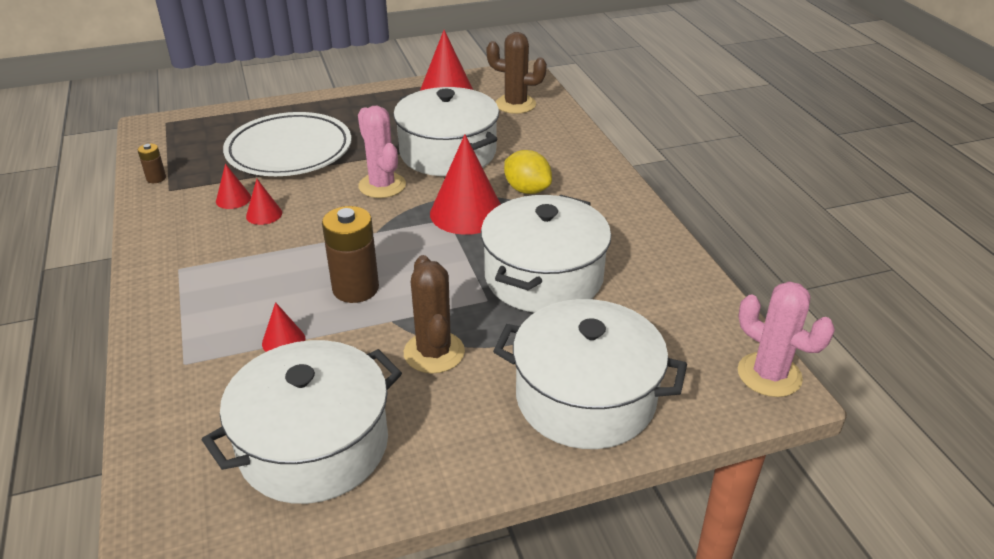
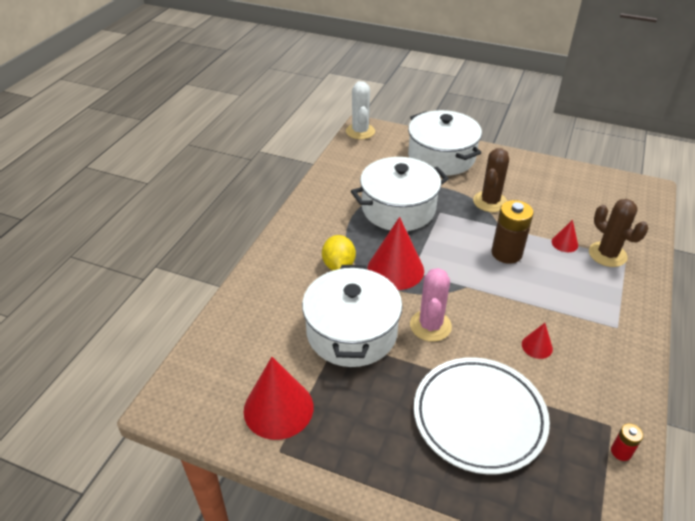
camera: 140 degrees left, 5 degrees up
(156, 178) = (621, 452): brown battery -> red battery
(233, 199) = (555, 378): red cone -> none
(314, 446) = (571, 192): white pot -> none
(515, 104) = (234, 359): brown cactus -> brown cactus (607, 254)
(769, 375) = (360, 131): pink cactus -> white cactus

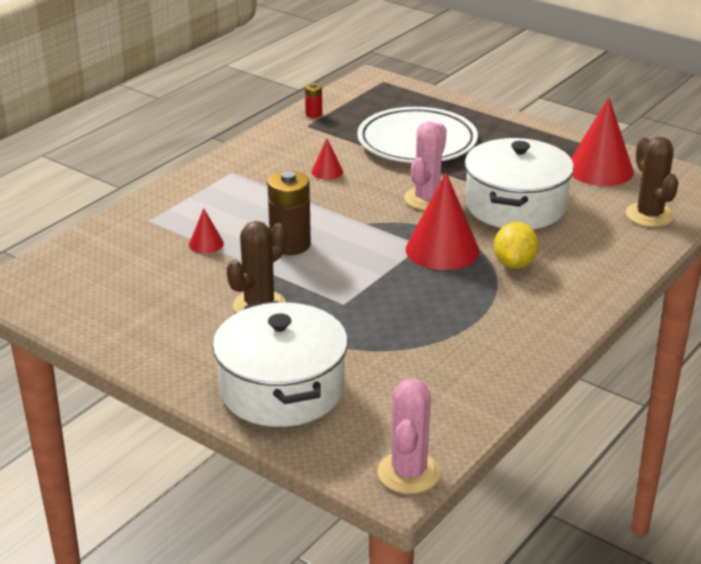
camera: 165 degrees left, 10 degrees down
(360, 131) = (408, 473): white cactus -> pink cactus
(398, 208) = (403, 318): white pot -> none
(607, 254) = (167, 226): brown cactus -> brown cactus (649, 215)

